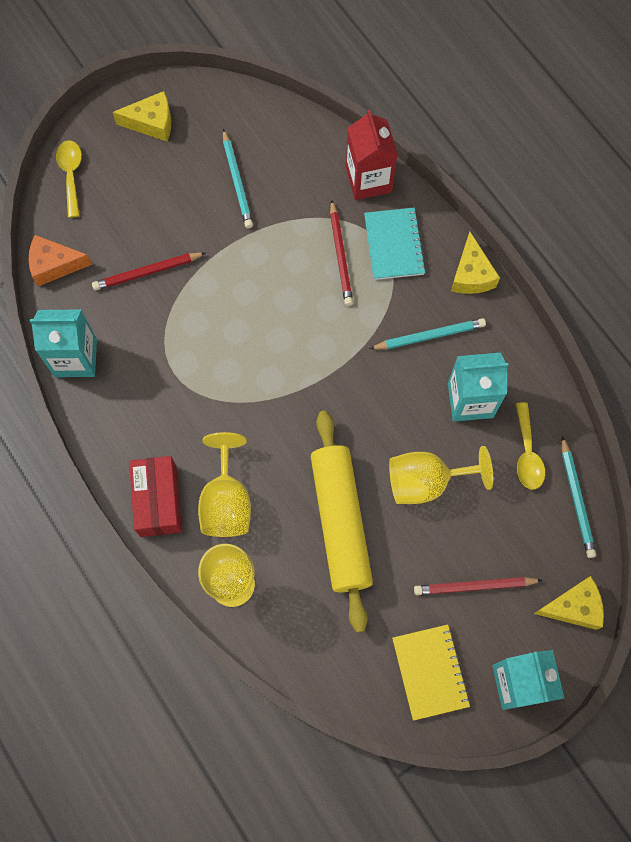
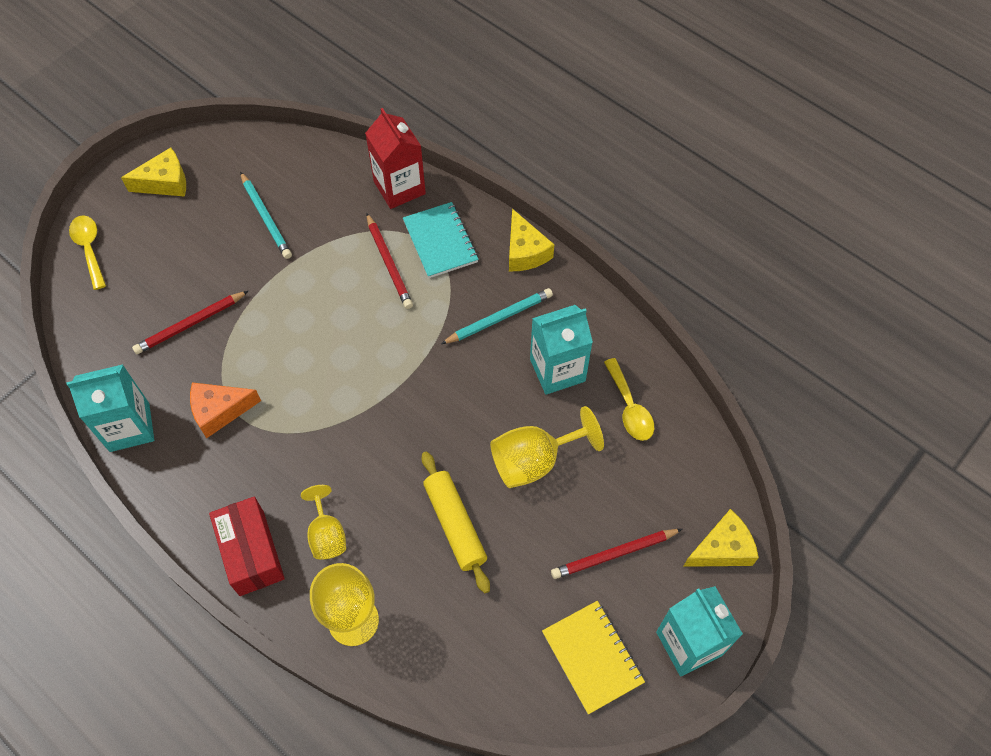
camera: 15 degrees left, 10 degrees down
(54, 265) = (88, 340): orange cheese -> orange cheese (220, 411)
(226, 502) = (327, 535): yellow goblet -> yellow goblet, size x0.64
(340, 522) = (455, 524): yellow rolling pin -> yellow rolling pin, size x0.65
(576, 499) = (692, 440): turquoise pencil -> none

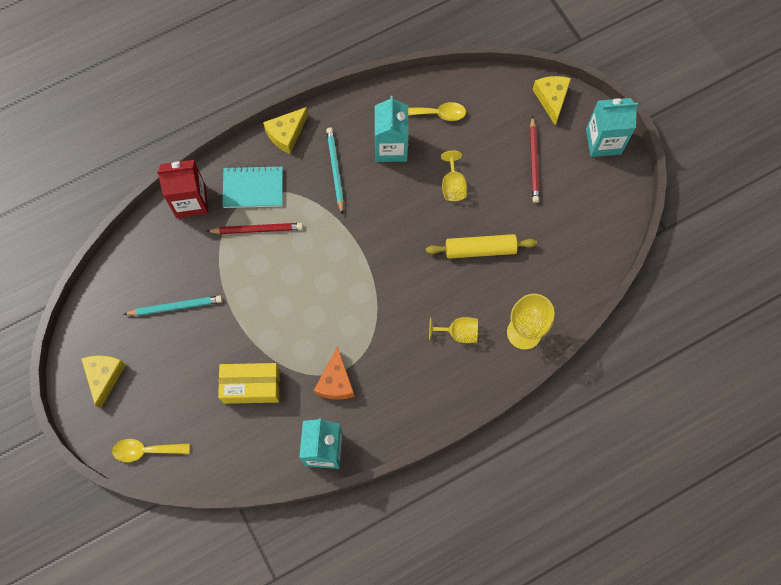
camera: 70 degrees left, 10 degrees up
(190, 324) = (251, 386): red pencil -> yellow box
(251, 553) = (454, 386): red box -> none
(525, 251) = (286, 134): yellow cheese -> yellow cheese turned 135 degrees clockwise
(534, 461) = (453, 185): yellow goblet -> yellow goblet, size x0.64
(592, 657) = (594, 198): yellow notebook -> none

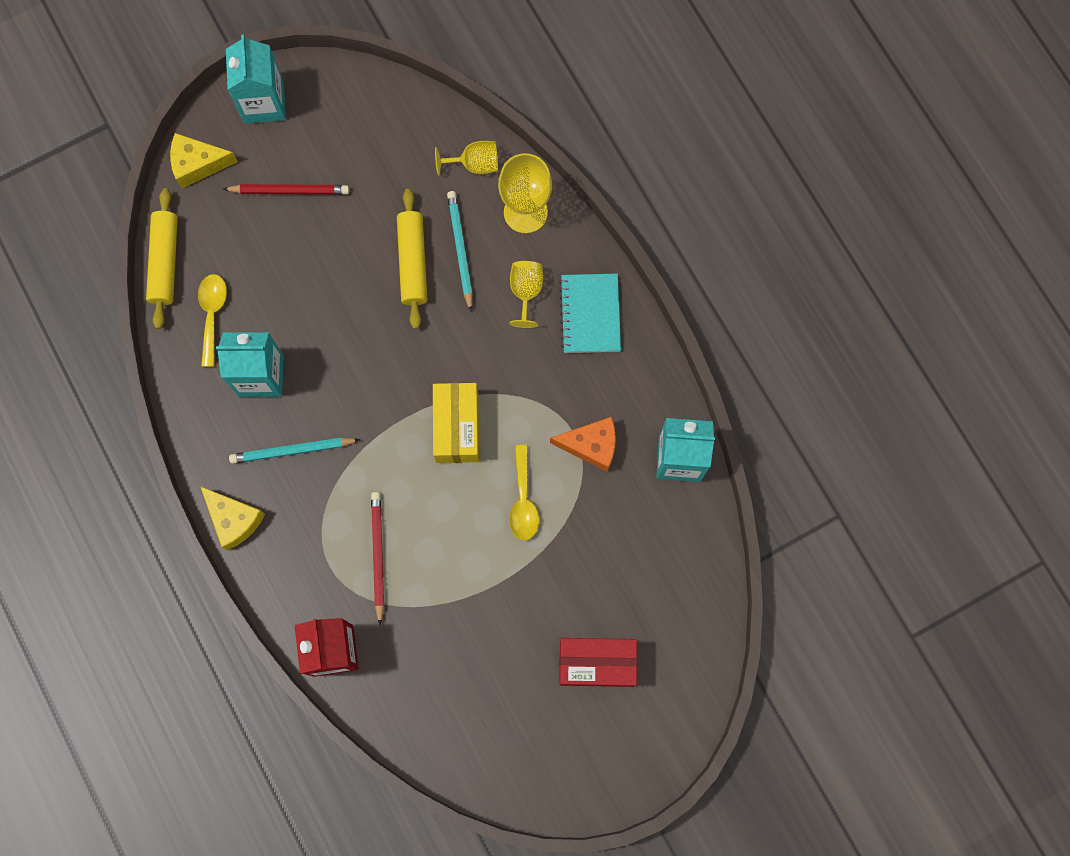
camera: 90 degrees left, 5 degrees up
(104, 377) = (587, 753): yellow cheese -> none
(146, 450) = (685, 688): yellow spoon -> yellow spoon (523, 500)
(169, 384) = (596, 663): none -> red box
(175, 307) = (488, 662): turquoise pencil -> turquoise pencil (460, 249)
(251, 386) = (598, 553): yellow box -> yellow box (457, 427)
(253, 188) = (315, 563): turquoise notebook -> turquoise notebook (590, 314)
(453, 185) = (321, 295): yellow goblet -> yellow goblet (475, 164)
(475, 81) = (165, 262): none -> yellow rolling pin

